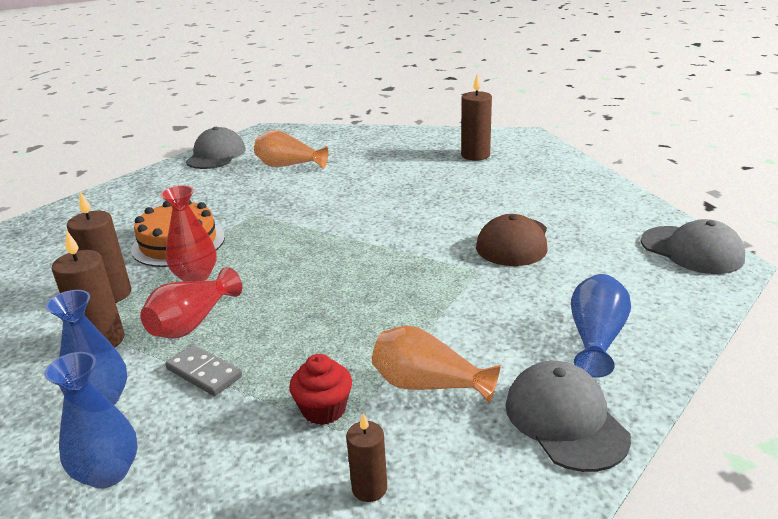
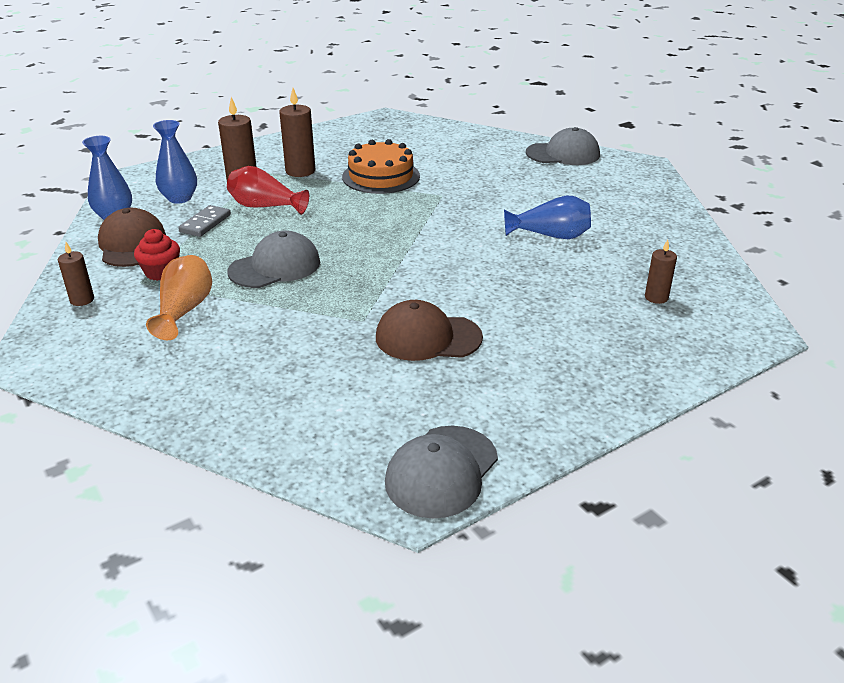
camera: 75 degrees right, 5 degrees up
(196, 276) = (329, 194): red vase -> none
(222, 444) = (132, 244): none -> brown cap
(288, 166) = (557, 192): orange vase -> none
(475, 155) = (656, 297): brown candle -> brown candle, size x0.60
(565, 420) = (135, 376): grey cap -> grey cap (275, 267)
(596, 339) = (247, 392): blue vase -> blue vase (550, 236)

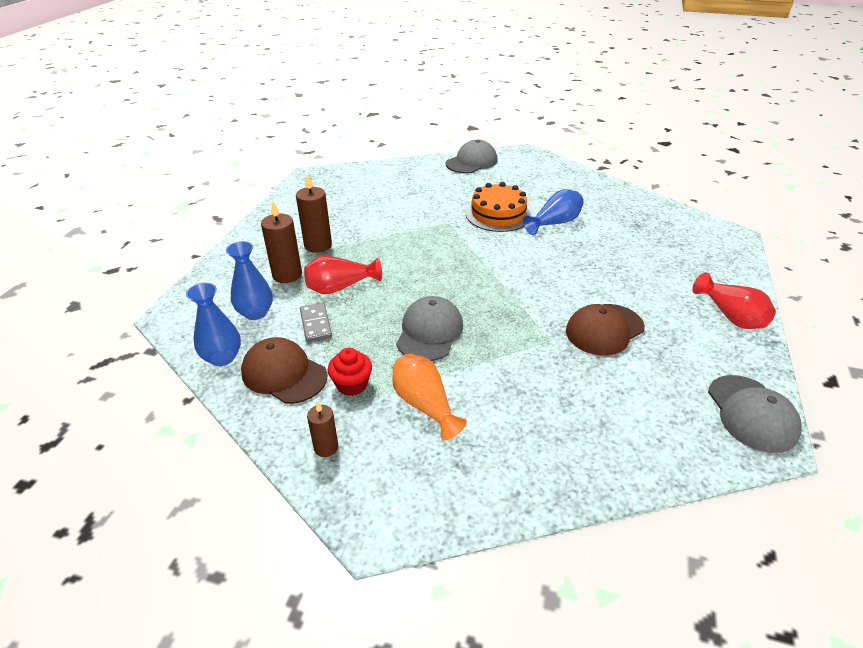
camera: 40 degrees left, 5 degrees up
(381, 176) = (384, 225): orange cake -> orange cake (498, 214)
(590, 393) = (730, 316): none -> red vase
(656, 297) = (664, 238): brown candle -> none

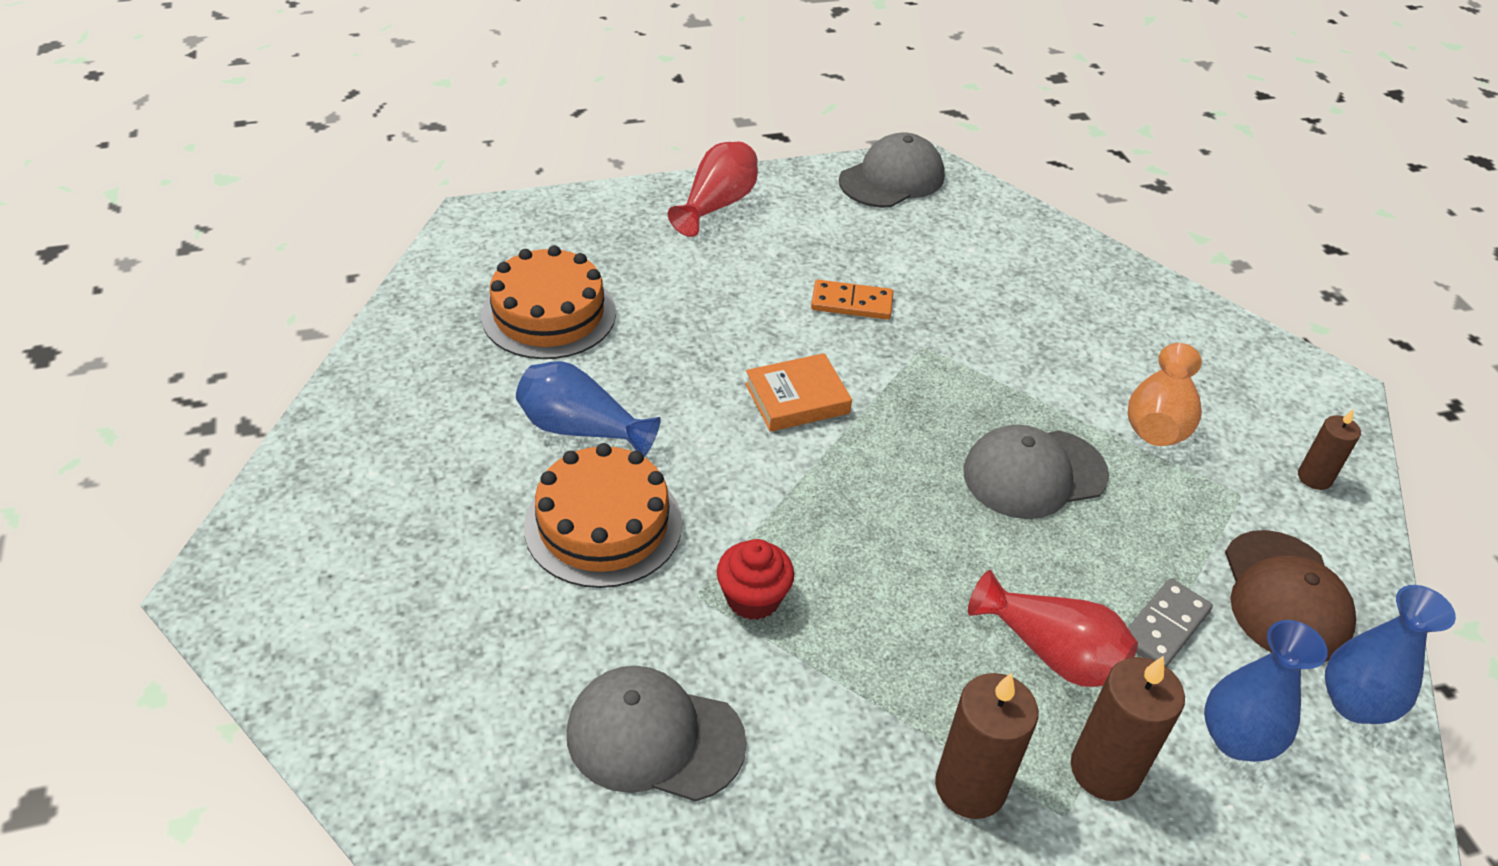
camera: 125 degrees left, 5 degrees up
(352, 384) = (1212, 507): red cupcake -> red cupcake (753, 598)
(471, 162) = (342, 683): grey cap -> grey cap (654, 737)
(536, 281) = (797, 398): none -> orange book
(604, 329) = (851, 303): brown cap -> orange domino
(641, 235) = (549, 314): none -> orange cake

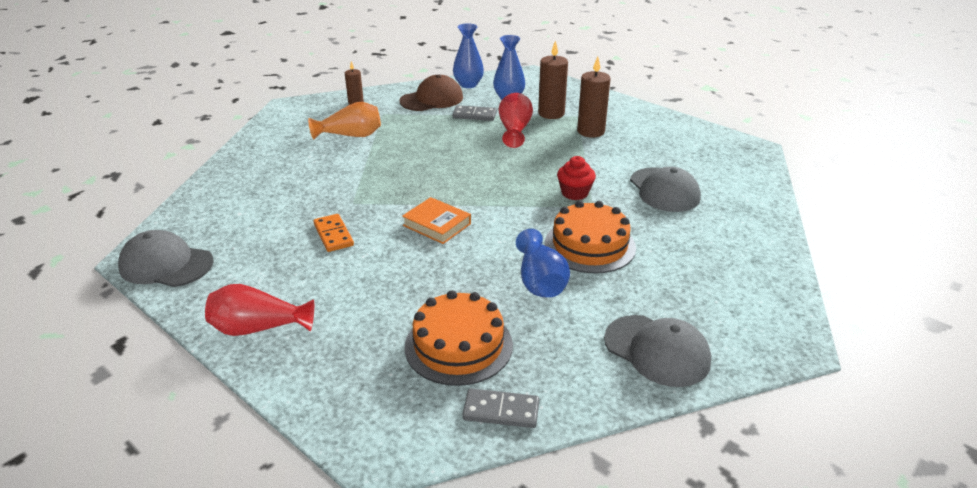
camera: 120 degrees left, 10 degrees down
(434, 300) = (501, 411): none -> grey domino
(1034, 474) = (420, 154): grey cap -> grey cap (657, 350)

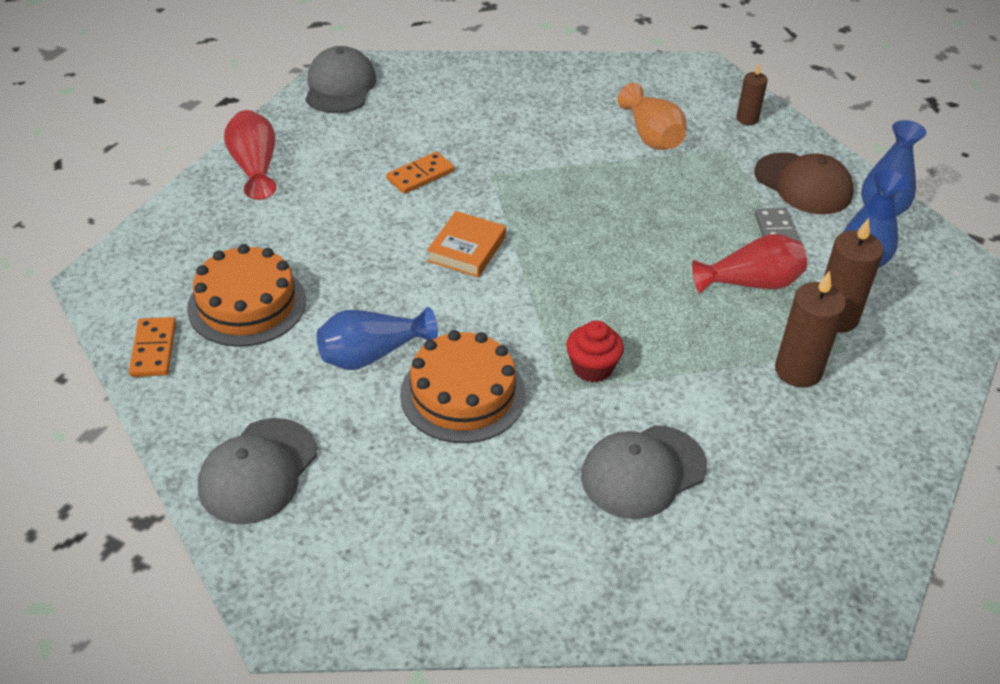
camera: 75 degrees right, 10 degrees up
(501, 411) = (153, 349): grey domino -> orange domino

